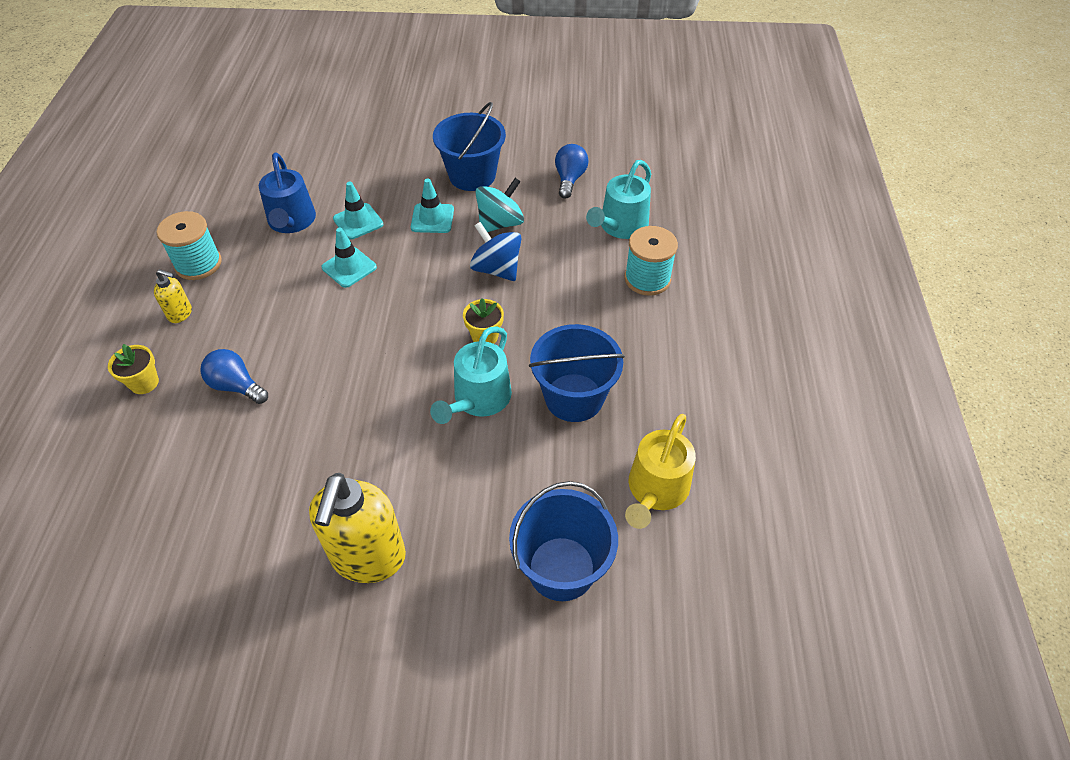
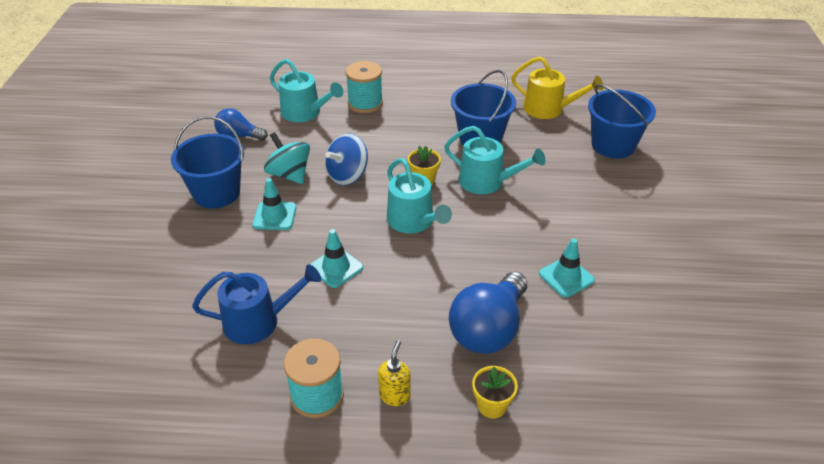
camera: 90 degrees left, 10 degrees down
(236, 386) = (488, 329): blue light bulb -> blue light bulb, size x1.71
(358, 221) = (269, 268): turquoise traffic cone -> turquoise traffic cone (566, 277)
(368, 558) = (632, 228): yellow soap dispenser -> none
(411, 326) = (413, 221): none -> turquoise watering can

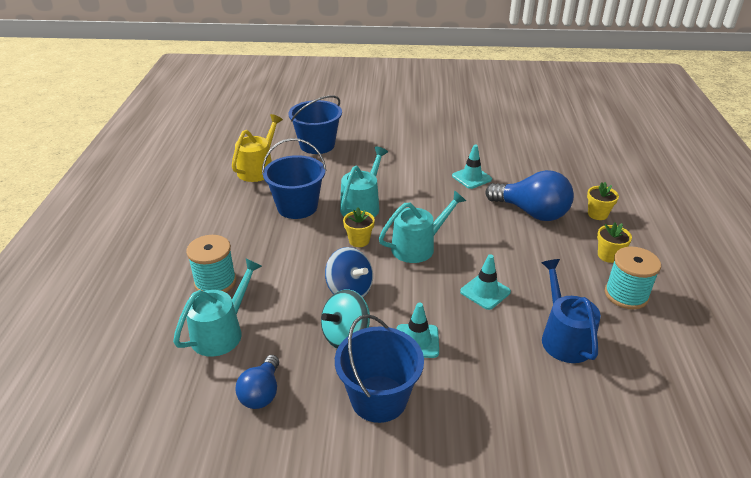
camera: 90 degrees left, 5 degrees down
(395, 395) = (608, 255): yellow soap dispenser -> yellow flower pot

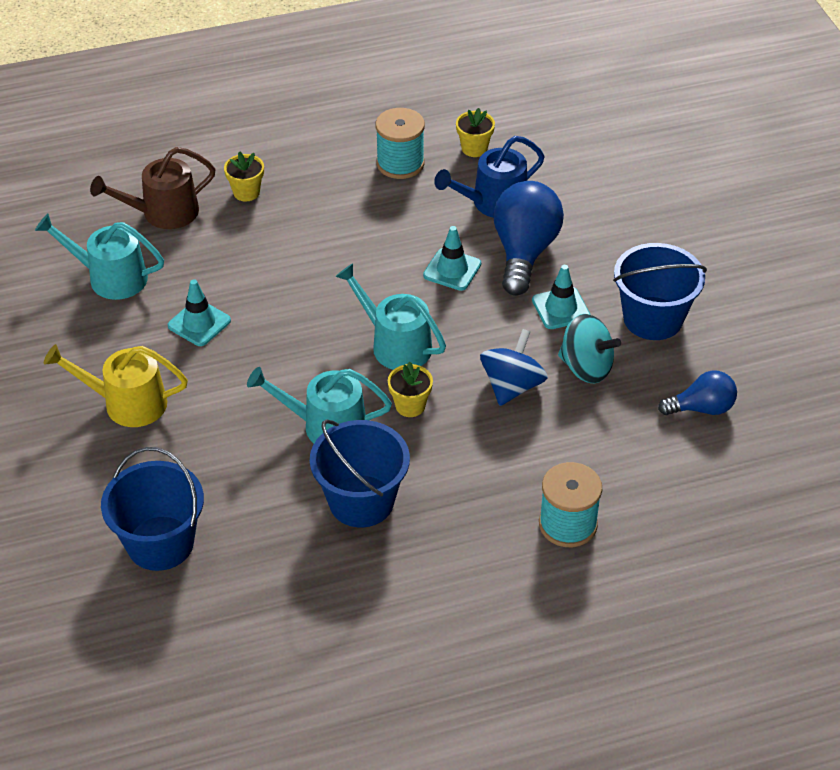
camera: 110 degrees left, 10 degrees up
(221, 332) = (645, 478): turquoise watering can -> turquoise watering can (111, 277)
(258, 169) = (273, 597): yellow watering can -> yellow watering can (127, 403)
(532, 212) = (268, 251): blue light bulb -> blue light bulb (524, 252)
(580, 180) = (163, 213): none -> brown watering can
(608, 255) = (333, 179): yellow flower pot -> yellow flower pot (474, 148)

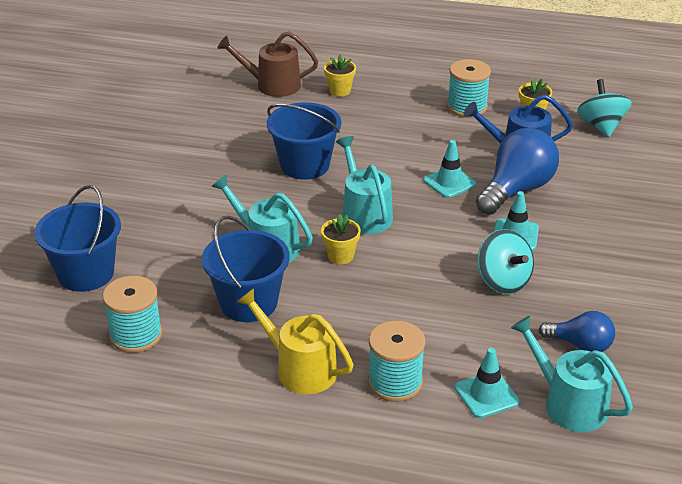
camera: 30 degrees right, 10 degrees down
(111, 277) = (203, 110): turquoise watering can -> turquoise watering can (569, 403)
(127, 403) = (145, 183): yellow watering can -> yellow watering can (300, 368)
(199, 323) = (237, 154): turquoise traffic cone -> turquoise traffic cone (486, 395)
(277, 590) = (136, 335): none -> turquoise spool
(512, 386) = (431, 272): blue spinning top -> none
(552, 137) = (601, 126): none -> turquoise spinning top
(653, 318) = (588, 268): blue bucket -> blue bucket (305, 165)

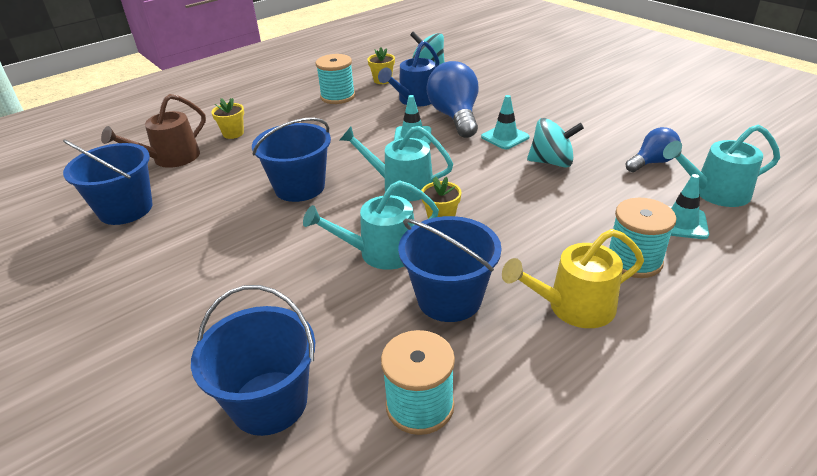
camera: 50 degrees left, 0 degrees up
(194, 107) = (126, 209): none -> blue bucket

